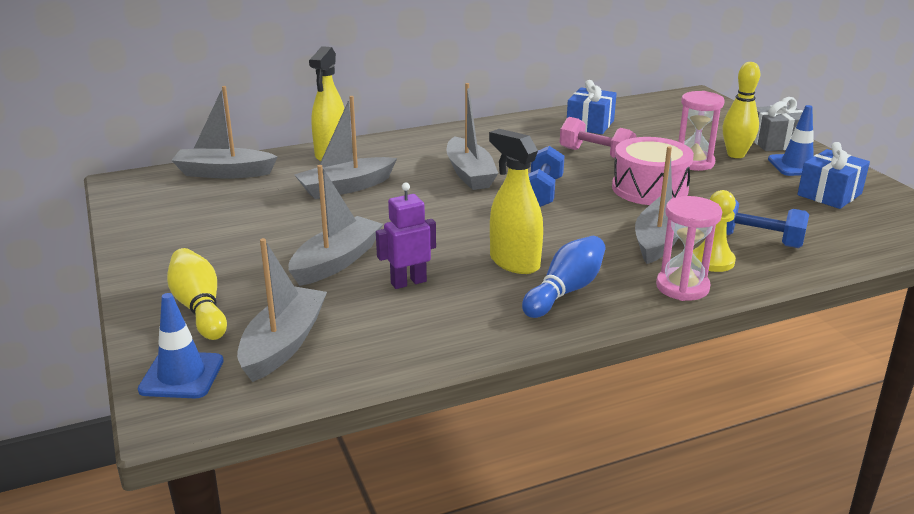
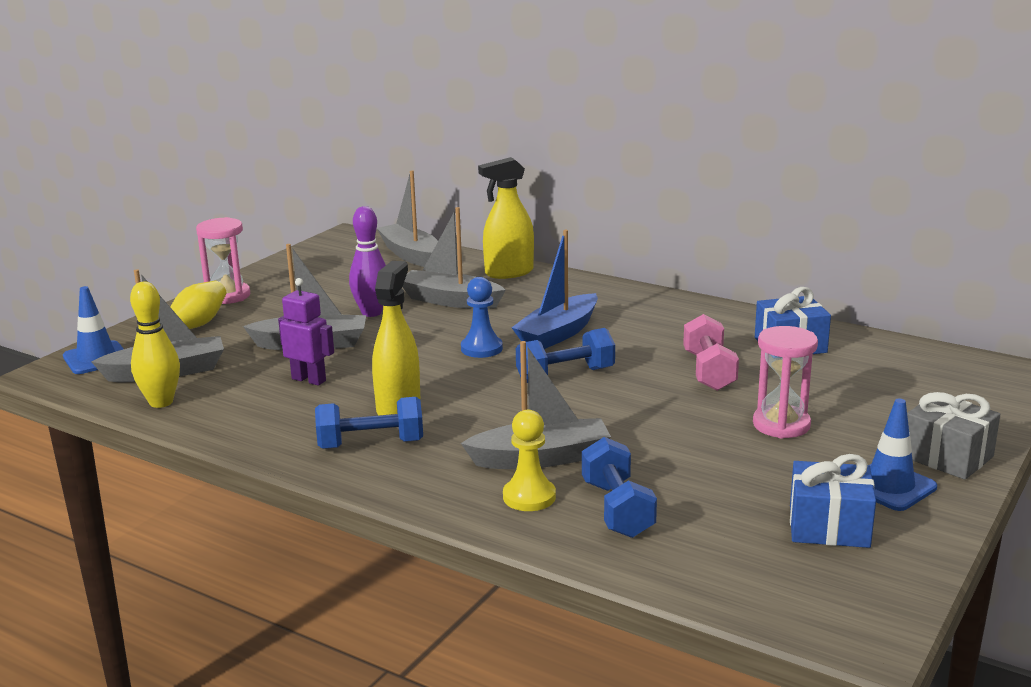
camera: 55 degrees right, 5 degrees down
(315, 221) = (371, 313): none -> purple bowling pin
(454, 204) = (481, 348): none -> blue pawn
(469, 174) = (558, 334): grey boat -> blue boat
(565, 291) = (371, 444): blue bowling pin -> blue dumbbell
(649, 189) = (663, 421): pink drum -> none
(682, 287) = (447, 495): pink hourglass -> pink hourglass (228, 296)
(736, 155) = (853, 442): yellow bowling pin -> yellow bowling pin (161, 402)

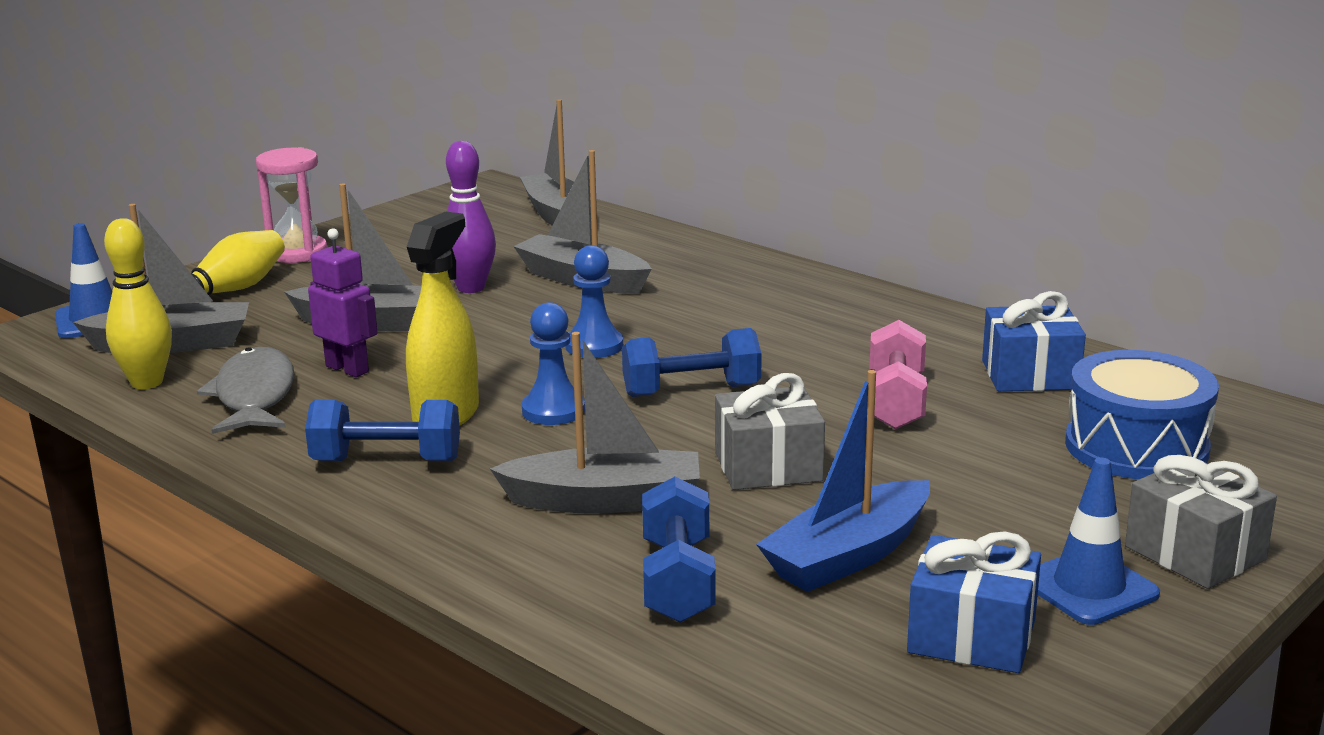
camera: 10 degrees right, 0 degrees up
(249, 405) = (254, 396): none -> grey fish
(474, 397) = (553, 411): none -> blue pawn
(508, 272) = (678, 248): yellow spray bottle -> none
(529, 497) = (564, 552): yellow pawn -> none
(558, 334) = (708, 334): blue boat -> blue boat (848, 556)
(643, 424) = (768, 466): none -> grey gift
(781, 425) = (966, 485): pink hourglass -> none
(880, 388) = (1136, 447): none -> blue drum

